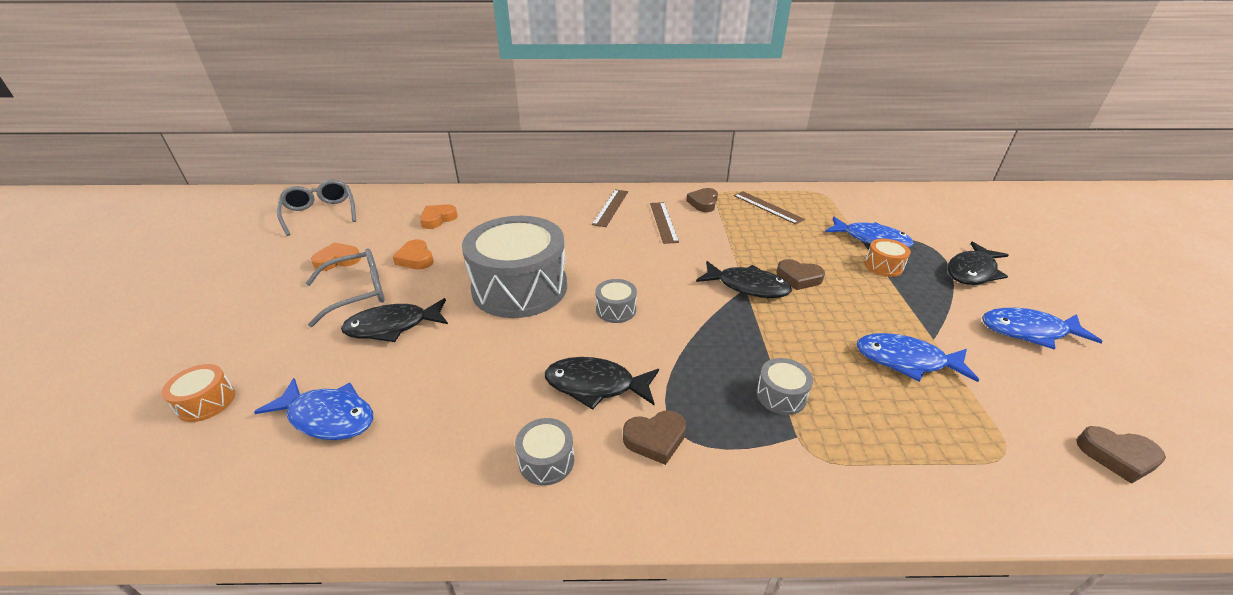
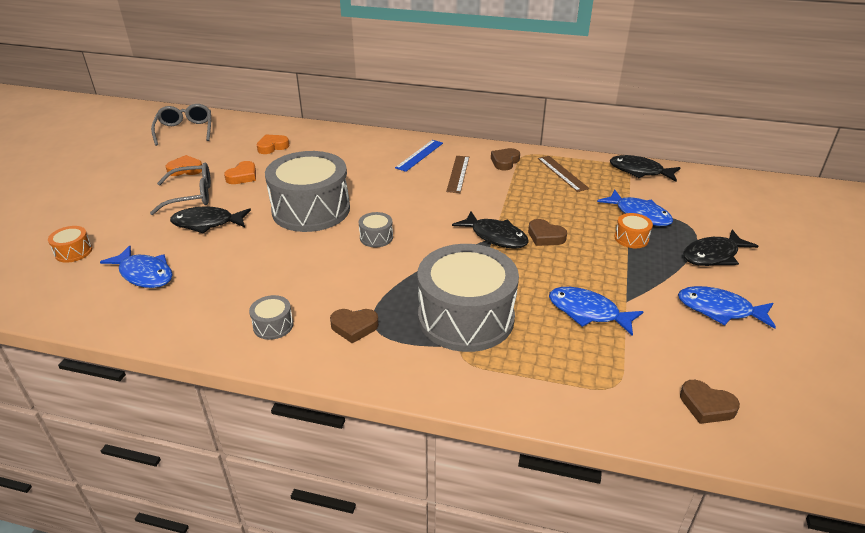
camera: 15 degrees right, 0 degrees up
(416, 259) = (243, 176): orange heart -> orange heart turned 135 degrees counterclockwise
(596, 385) = (331, 286): black fish -> black fish (639, 171)
(610, 207) = (419, 155): brown ruler -> blue ruler
(781, 395) = (466, 317): grey drum -> grey drum, size x2.47

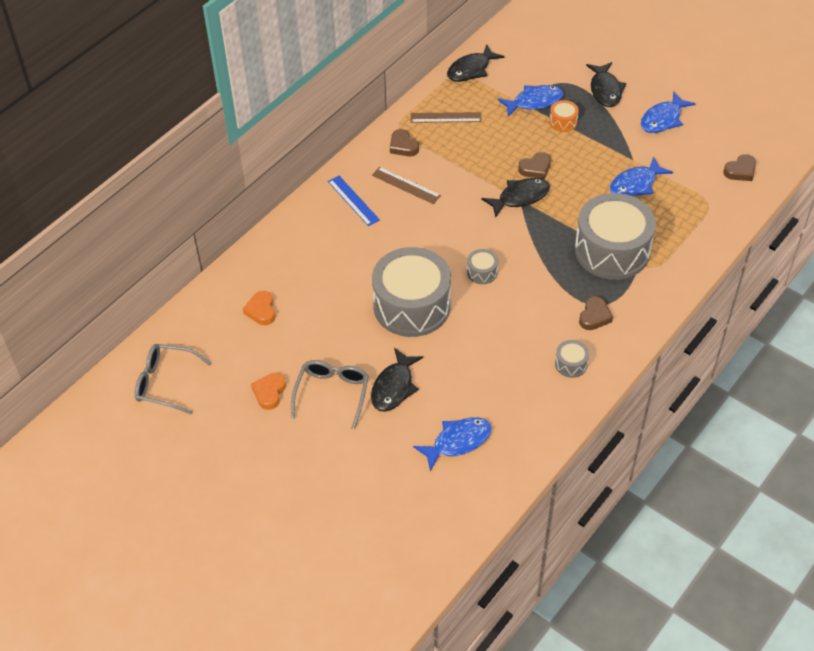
camera: 65 degrees left, 15 degrees up
(73, 252) = (392, 495): orange drum -> none
(243, 176) = (314, 346): orange heart -> none

